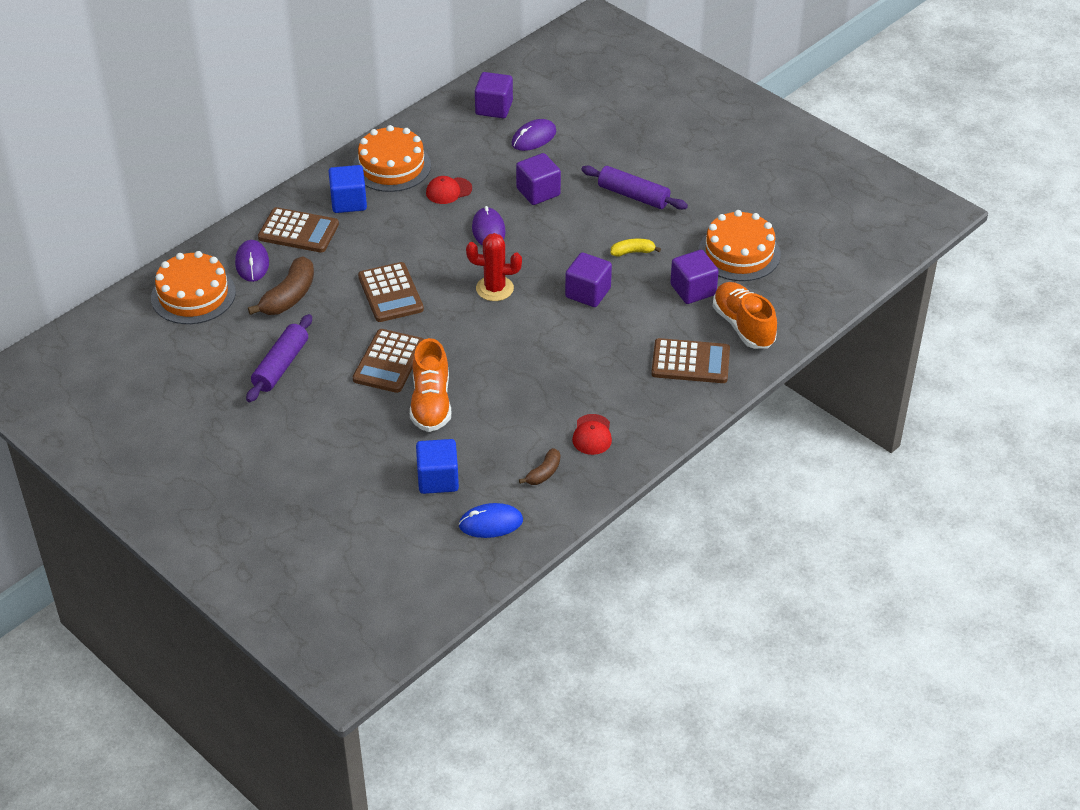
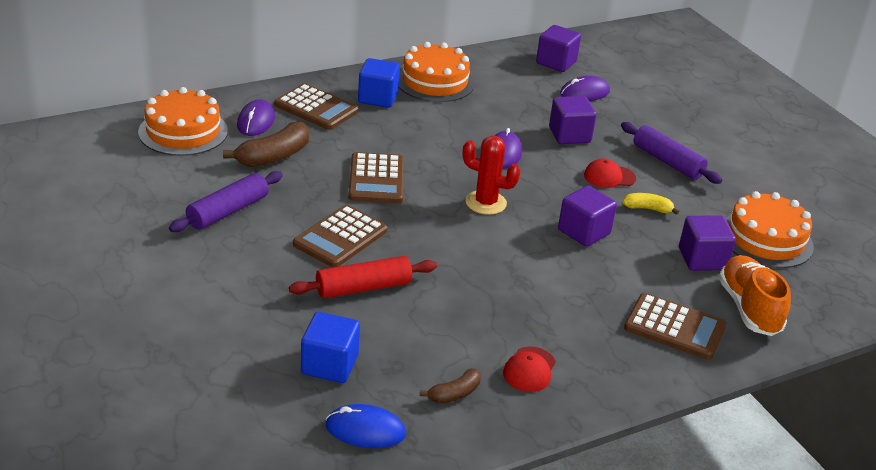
camera: 15 degrees right, 10 degrees down
(431, 403) = (363, 288): orange shoe -> red rolling pin
(448, 191) = (480, 113): red cap -> red cap (609, 177)

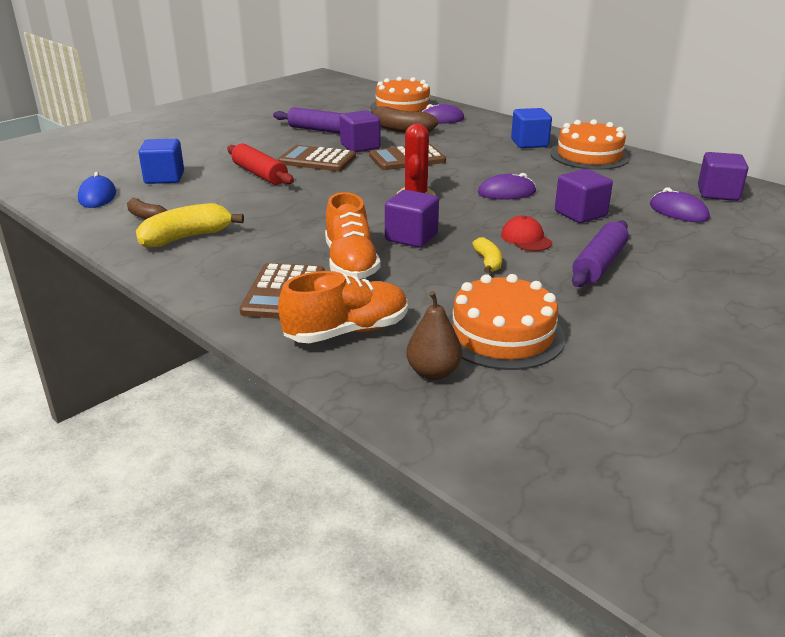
camera: 75 degrees right, 5 degrees down
(316, 108) = (484, 130): brown calculator -> none
(529, 370) = (186, 237): red cap -> yellow banana
(627, 278) = (351, 263): none -> orange shoe
(702, 259) = (420, 298): purple cube -> purple cube (360, 147)
(812, 283) = (433, 372): none -> brown pear

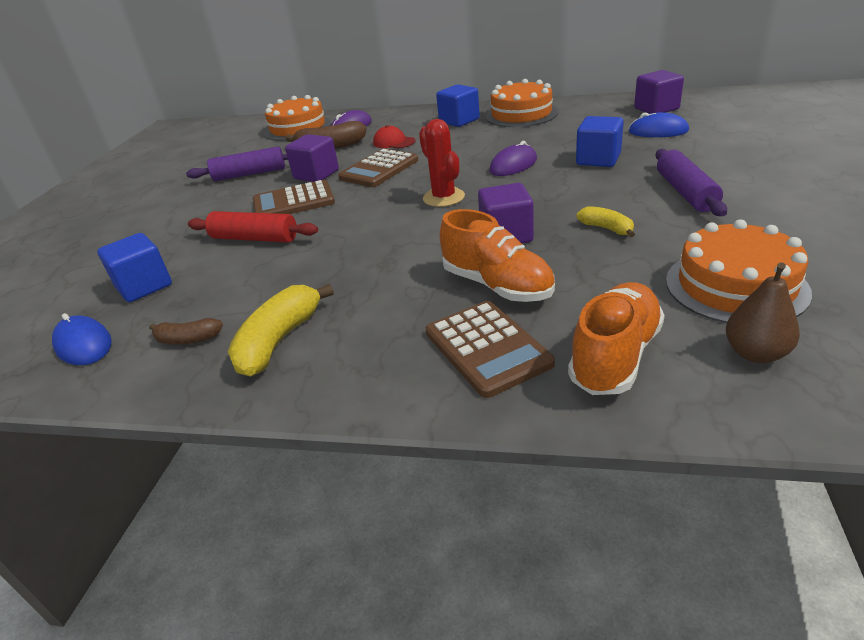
camera: 30 degrees left, 5 degrees up
(526, 239) = (597, 196): red cap -> red cap (394, 142)
(580, 214) = (598, 159): purple cube -> blue cube
(678, 212) = (658, 131): purple mouse -> blue mouse

